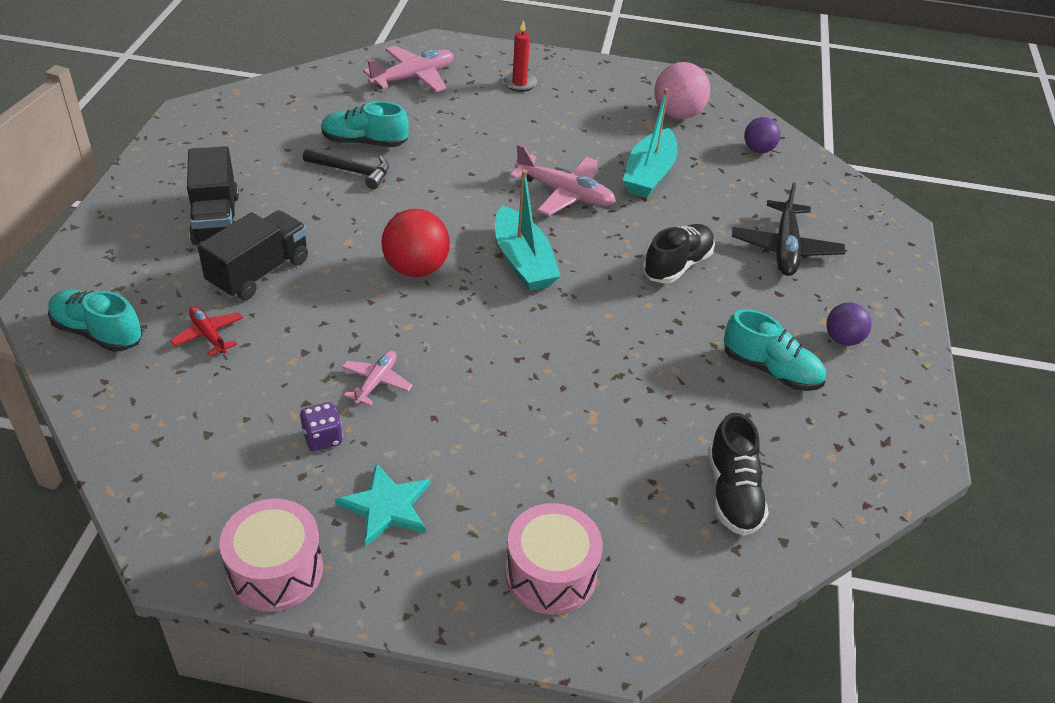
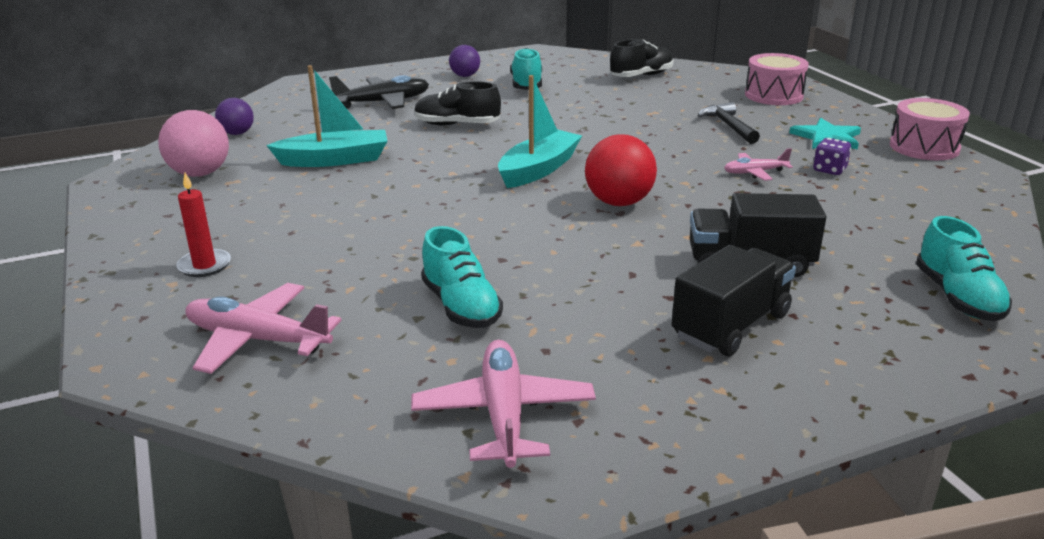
camera: 120 degrees left, 15 degrees down
(208, 335) = (850, 248): red plane -> none
(352, 171) = (528, 288): black hammer -> black hammer (728, 126)
(565, 194) = (415, 181): pink plane -> pink plane (503, 414)

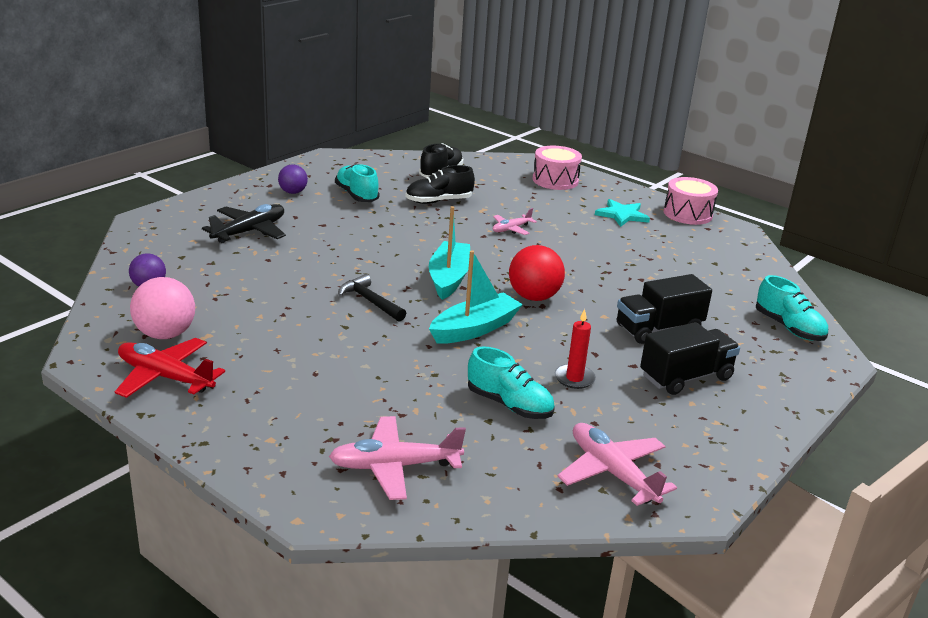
camera: 30 degrees left, 0 degrees up
(153, 208) = (165, 377): none -> red plane
(204, 265) = (279, 418): red candle -> red candle (574, 378)
(334, 160) = (273, 298): turquoise boat -> turquoise boat (474, 329)
(457, 125) = (340, 245): black shoe -> black shoe (439, 201)
(728, 126) = (548, 214): black hammer -> black hammer (370, 301)
(731, 325) = (686, 377): black truck -> black truck turned 45 degrees clockwise
(755, 172) = (601, 254): pink plane -> pink plane (511, 229)
(829, 170) = (645, 243): purple dice -> none

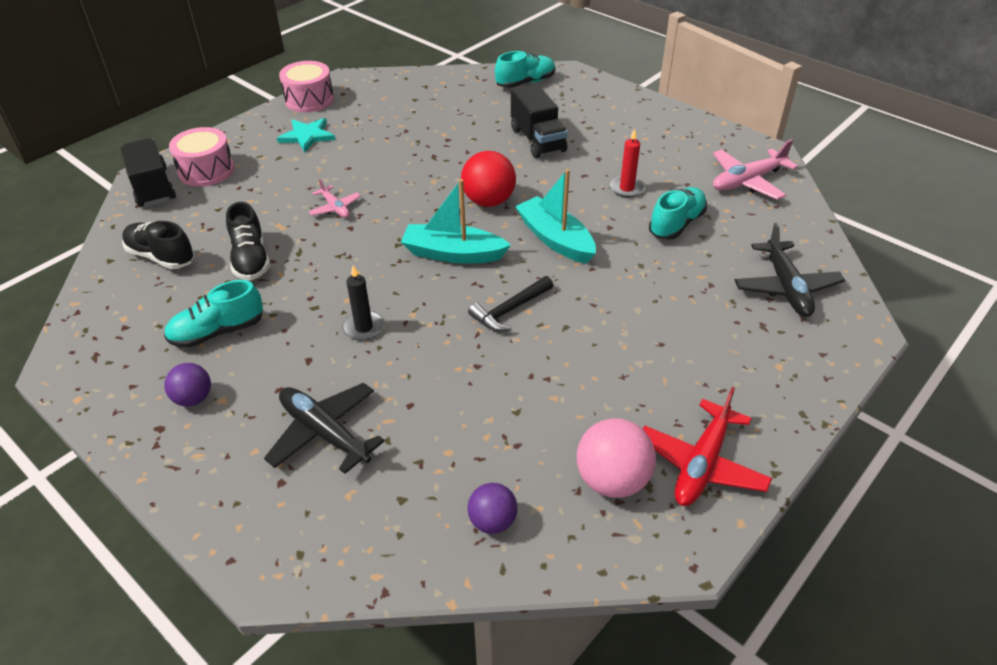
camera: 85 degrees left, 15 degrees up
(355, 242) = (363, 327): none -> black candle
(394, 466) = (786, 287): pink plane -> black plane
(686, 377) = (610, 136): black truck -> black truck (153, 187)

